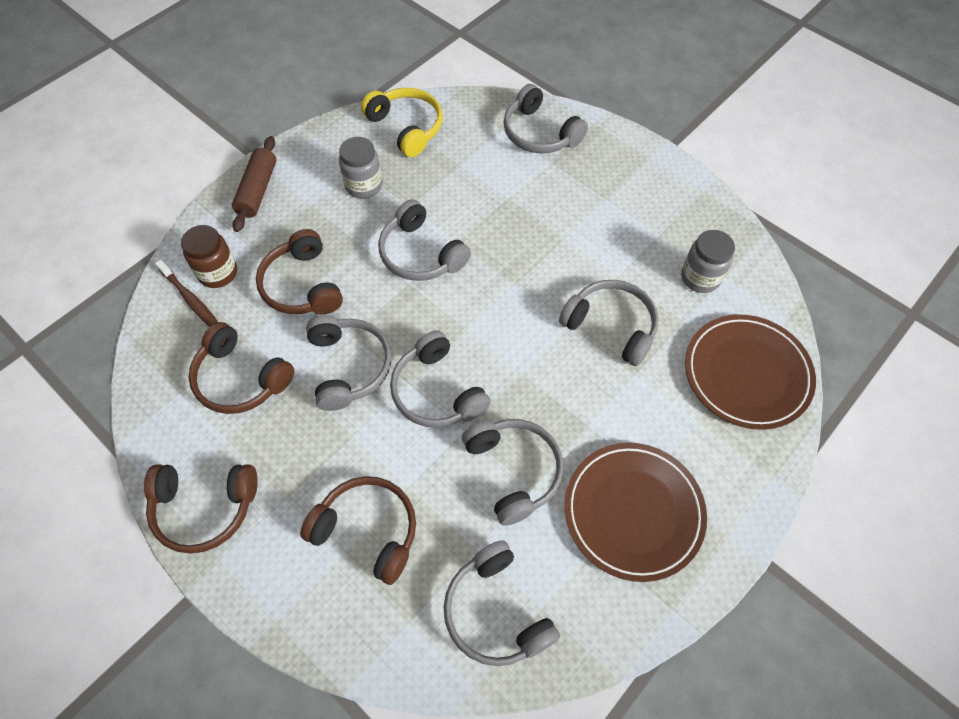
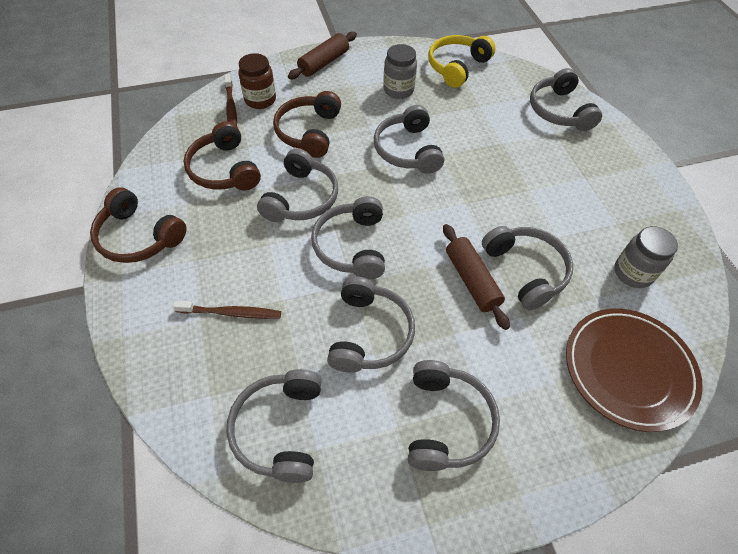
camera: 30 degrees right, 5 degrees down
(368, 530) = (231, 313): brown headphones -> brown toothbrush
(406, 127) = (457, 67): yellow headphones -> yellow headphones turned 135 degrees counterclockwise
(570, 364) = (471, 281): none -> brown rolling pin
(633, 512) = (447, 422): brown plate -> grey headphones

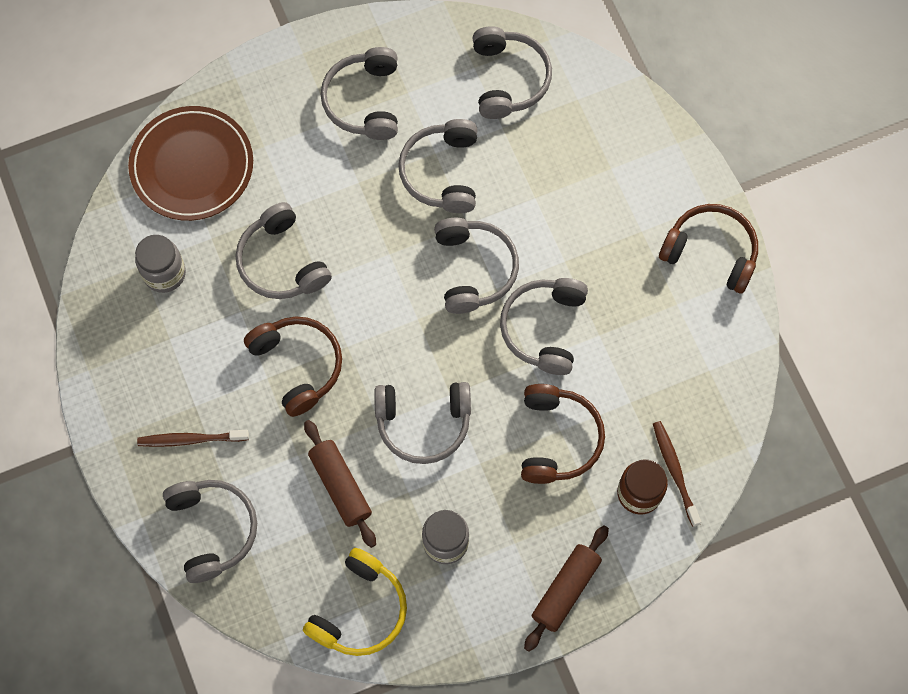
camera: 175 degrees right, 15 degrees up
(224, 169) = (648, 360): brown headphones -> brown headphones (298, 365)
(231, 313) = (582, 177): brown toothbrush -> brown toothbrush (190, 439)
(407, 150) = (423, 423): grey headphones -> grey headphones turned 105 degrees clockwise
(471, 281) = (341, 243): brown rolling pin -> brown rolling pin (340, 486)

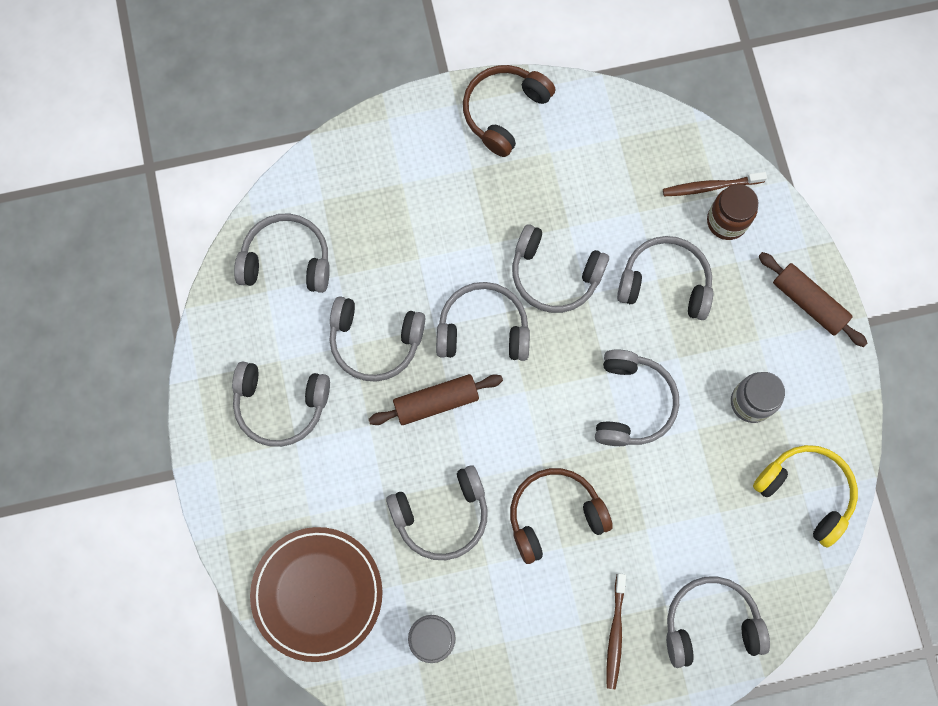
camera: 80 degrees left, 5 degrees up
(340, 486) = (683, 492): brown rolling pin -> brown rolling pin (436, 402)
(558, 439) = (665, 283): brown headphones -> grey headphones

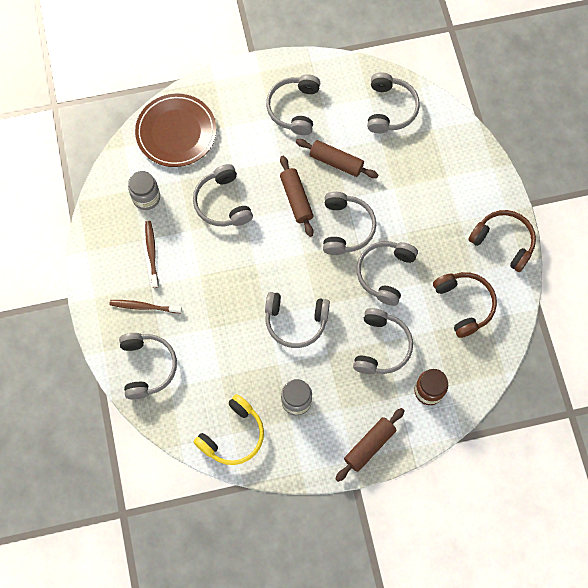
camera: 90 degrees right, 5 degrees down
(375, 342) = (336, 162): grey headphones -> brown rolling pin
(554, 515) = (221, 271): brown headphones -> brown headphones (464, 304)
(710, 186) = (455, 381): brown toothbrush -> brown toothbrush (152, 253)

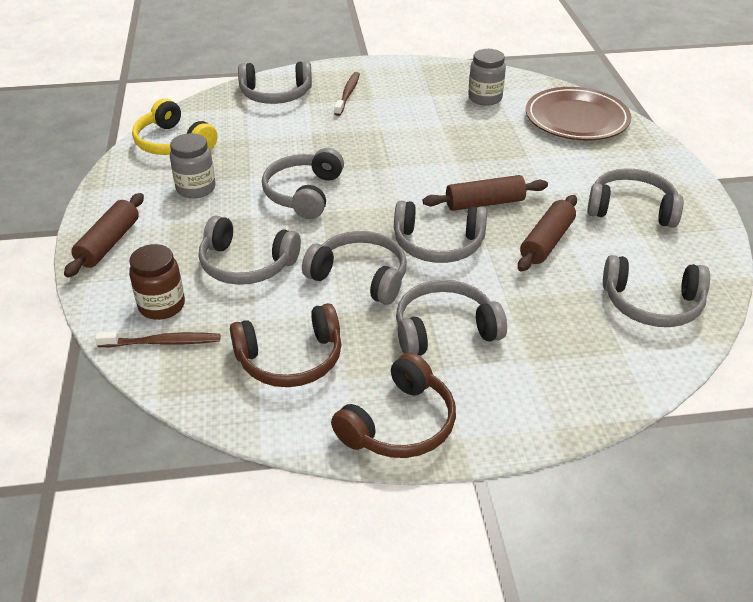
camera: 95 degrees right, 30 degrees down
(152, 253) = (413, 100): brown toothbrush -> brown toothbrush (162, 342)
(222, 203) = (478, 147): grey headphones -> grey headphones (444, 329)
(369, 446) = (108, 243): brown rolling pin -> brown rolling pin turned 60 degrees clockwise

